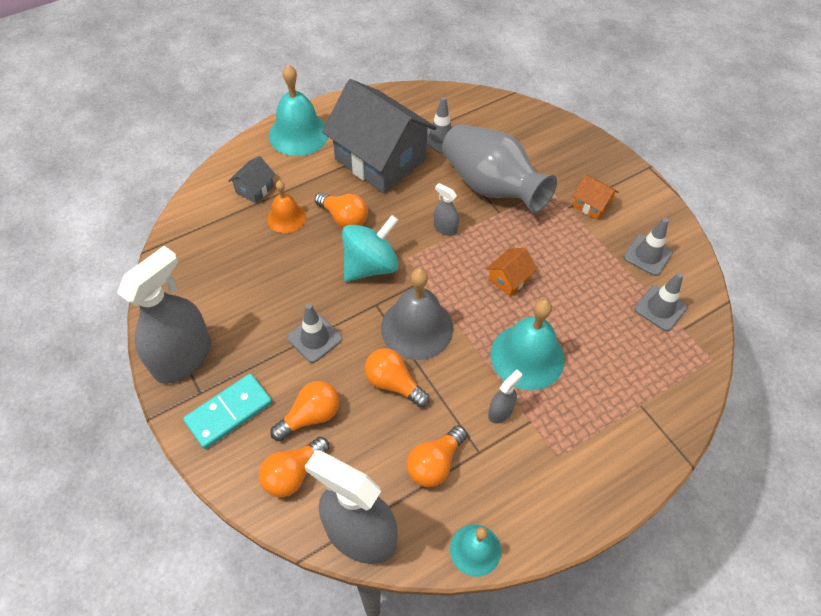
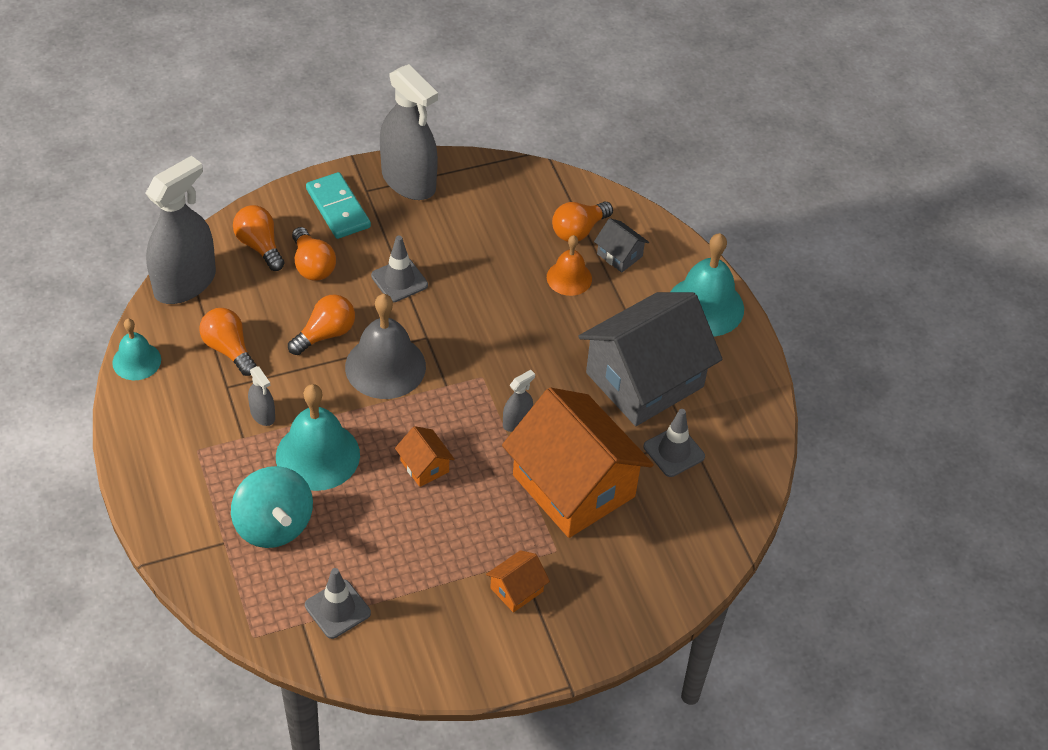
camera: 100 degrees right, 5 degrees down
(344, 218) = (555, 329): orange light bulb -> orange light bulb (579, 230)
(370, 266) = (480, 341): turquoise spinning top -> turquoise spinning top (273, 525)
(491, 187) = (573, 486): grey vase -> orange house
(647, 255) = (419, 625): grey traffic cone -> none

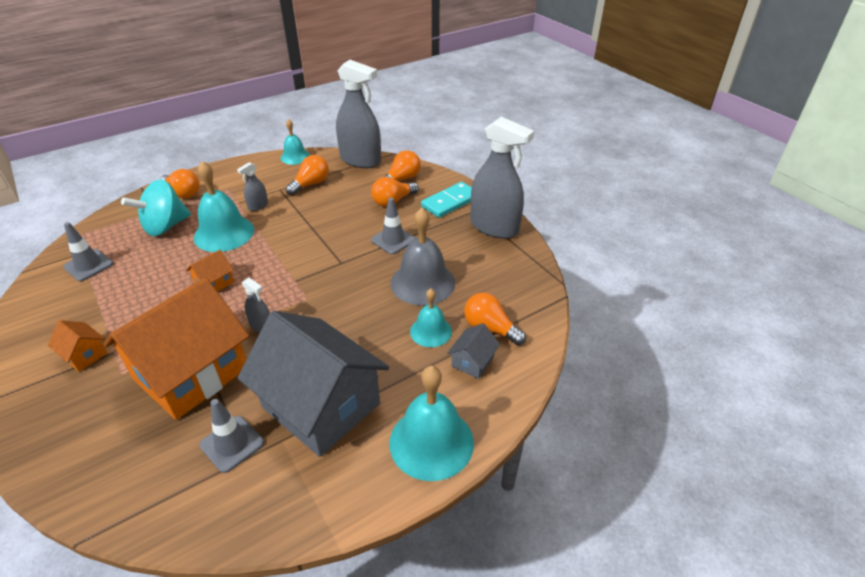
camera: 80 degrees right, 10 degrees down
(325, 334) = (332, 217): orange light bulb -> orange light bulb (183, 193)
(385, 366) = (308, 248): grey bell -> grey bell (422, 282)
(408, 181) = (494, 227): grey spray bottle -> grey spray bottle turned 90 degrees counterclockwise
(569, 278) = (430, 331): orange bell -> turquoise bell

